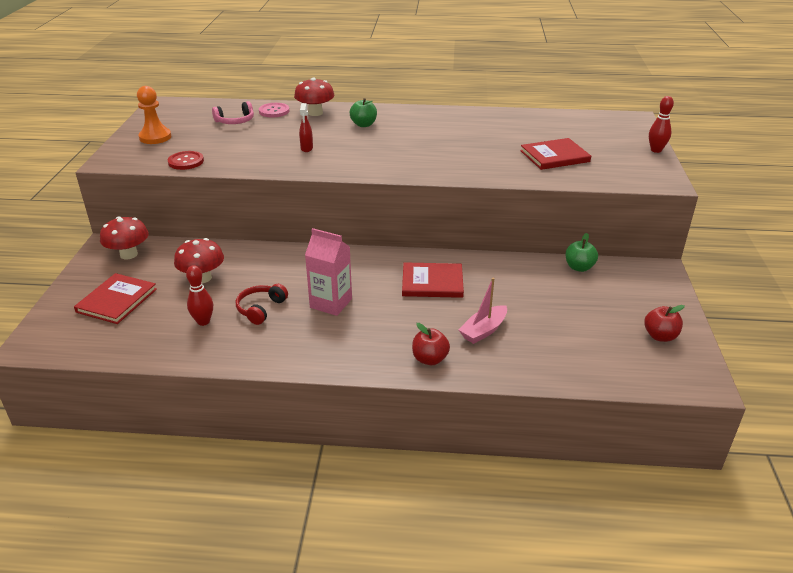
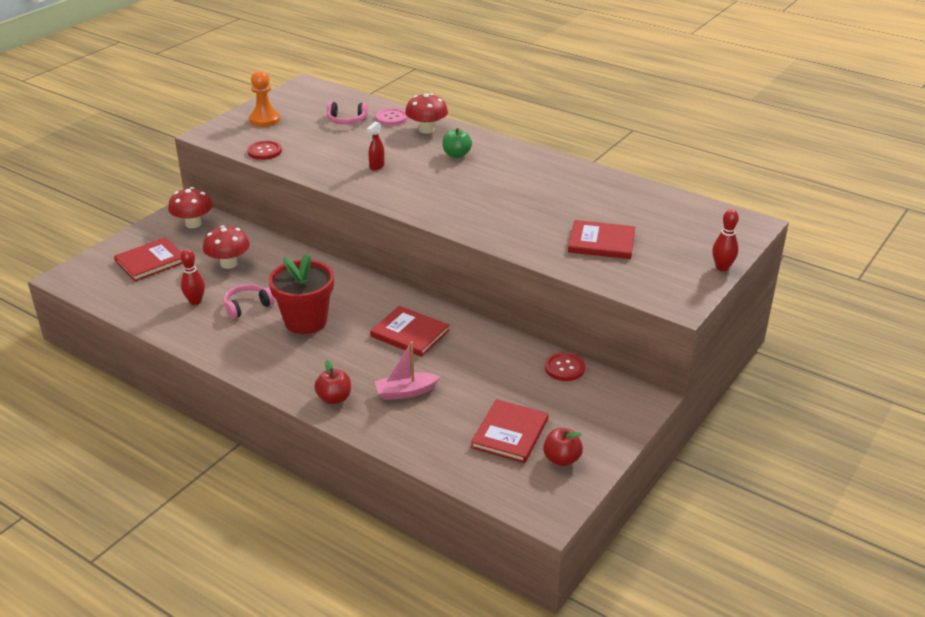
camera: 30 degrees right, 0 degrees up
(260, 309) = (247, 306): red headphones -> pink headphones
(331, 303) = (306, 321): pink carton -> red flower pot
(579, 267) = (564, 368): green apple -> red button
(600, 331) = (510, 433): none -> red book

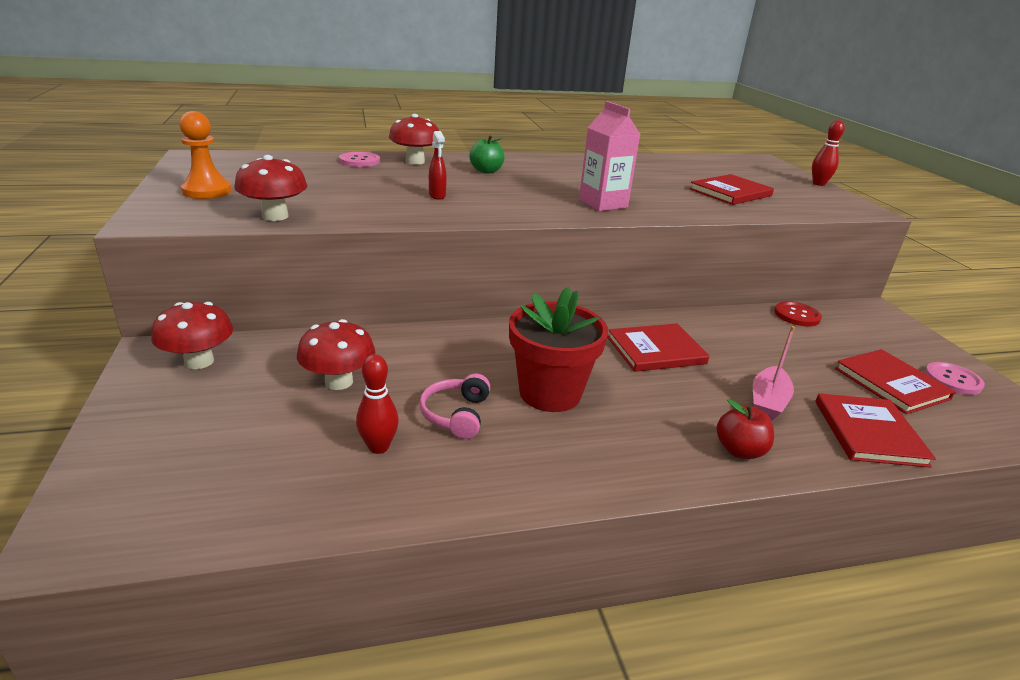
camera: 50 degrees left, 5 degrees down
(151, 261) = (210, 434): red book -> red book (868, 432)
(264, 151) = (275, 216): red button -> red mushroom
(346, 120) = (315, 171): pink headphones -> none
(469, 213) = (603, 204): none -> pink carton
(561, 459) = (952, 380): red apple -> pink button

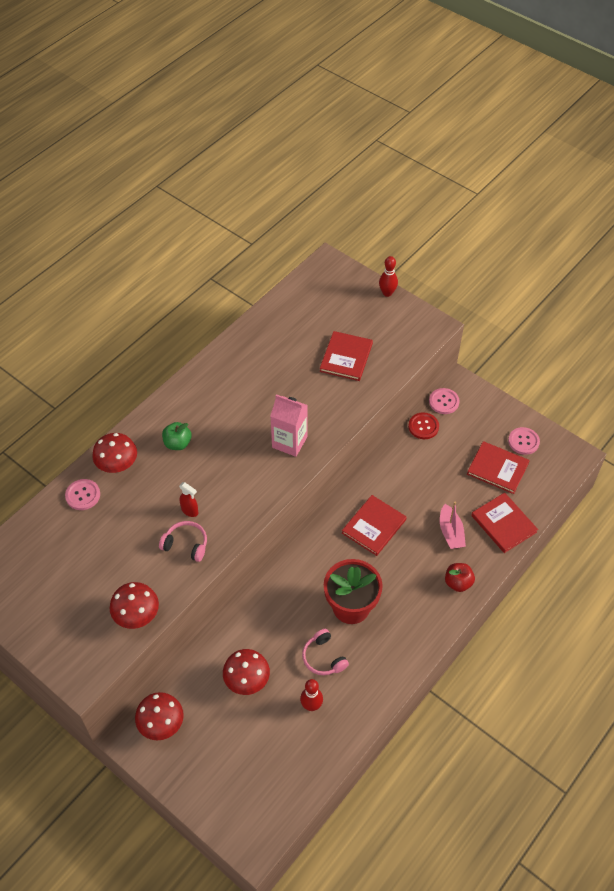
camera: 35 degrees left, 25 degrees up
(207, 191) = (56, 620): orange pawn -> none
(400, 206) = (186, 544): none -> pink headphones
(841, 311) = (444, 402): none -> pink button

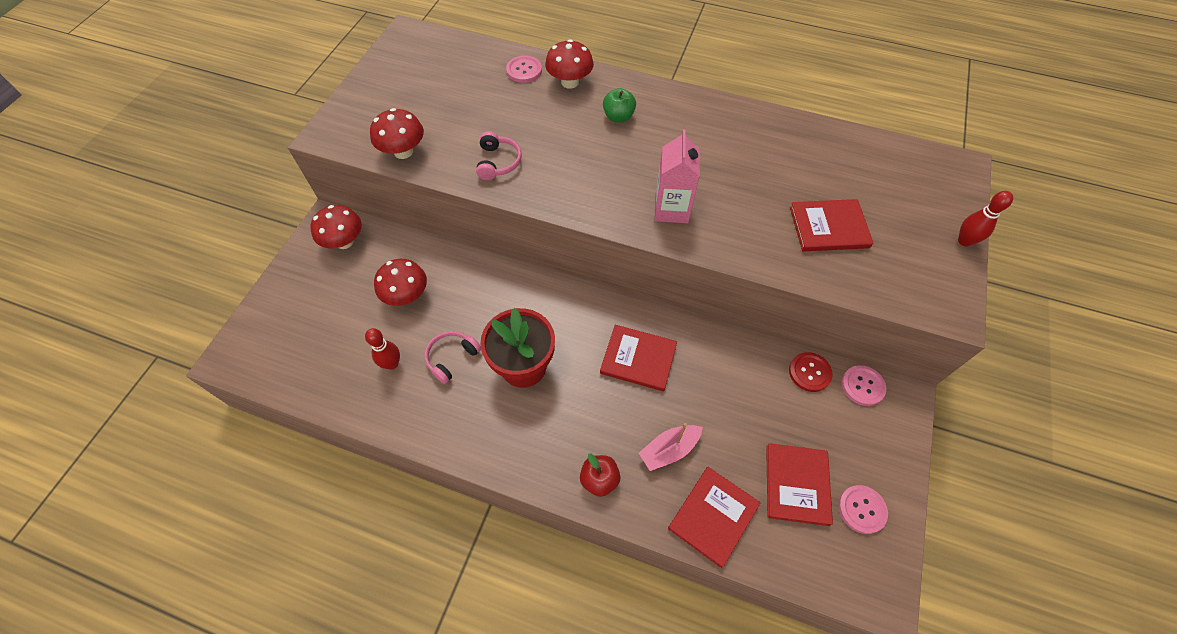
camera: 70 degrees right, 5 degrees up
(190, 511) = (540, 152): red spray bottle -> none

